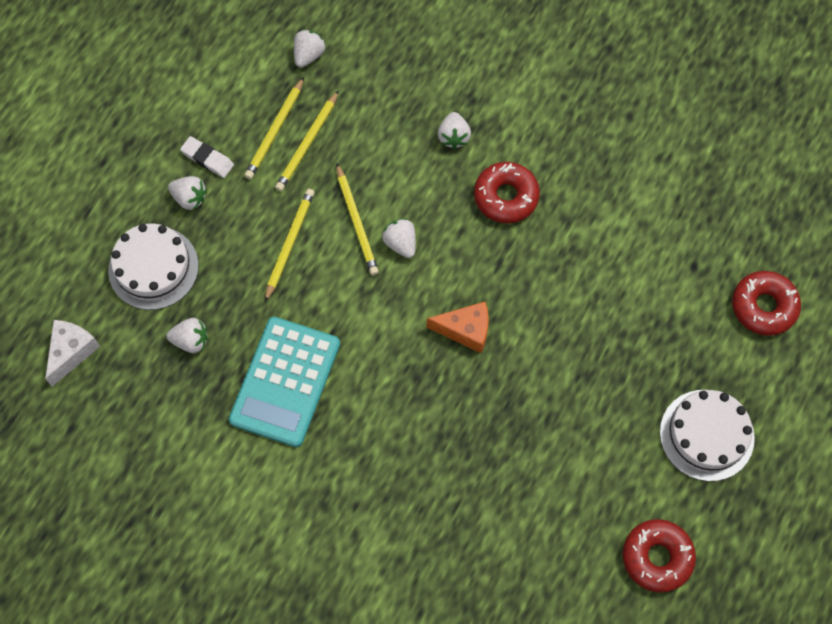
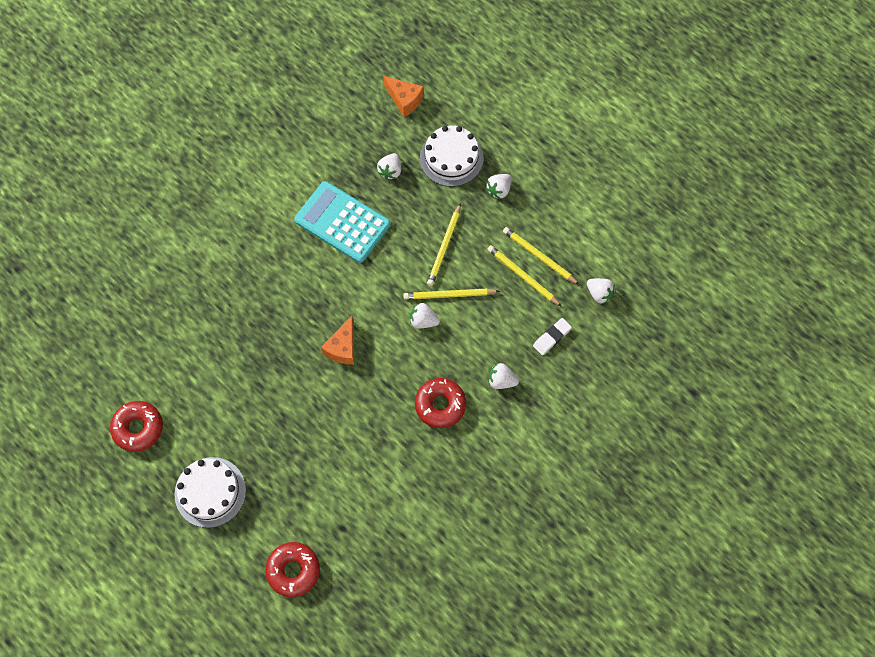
camera: 105 degrees right, 0 degrees up
(71, 352) = (404, 100): white cheese -> orange cheese
(207, 159) = (527, 207): white eraser -> white eraser (552, 337)
(289, 244) = (444, 247): yellow pencil -> yellow pencil turned 75 degrees clockwise
(400, 243) = (423, 321): white strawberry -> white strawberry turned 150 degrees counterclockwise

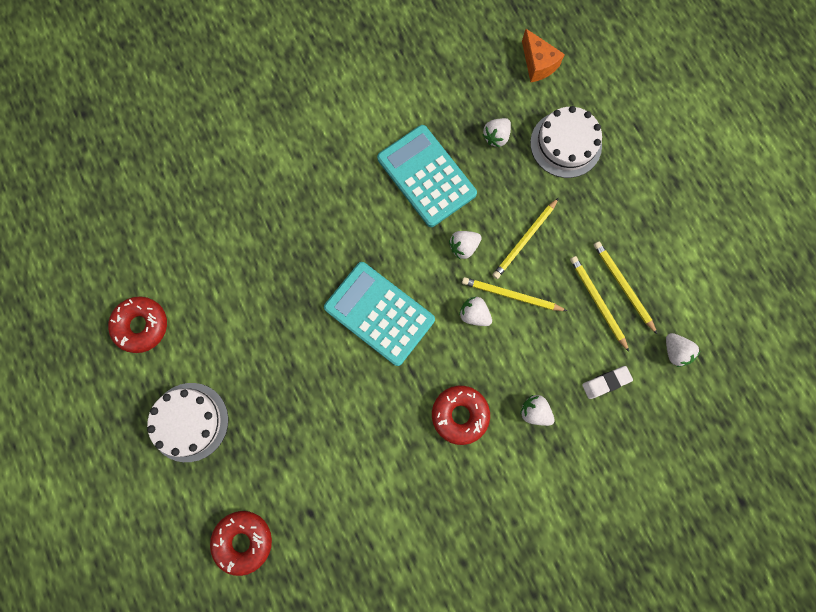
camera: 20 degrees right, 10 degrees up
(342, 347) = (379, 313): orange cheese -> turquoise calculator
(499, 190) = (604, 197): white strawberry -> white strawberry (463, 247)

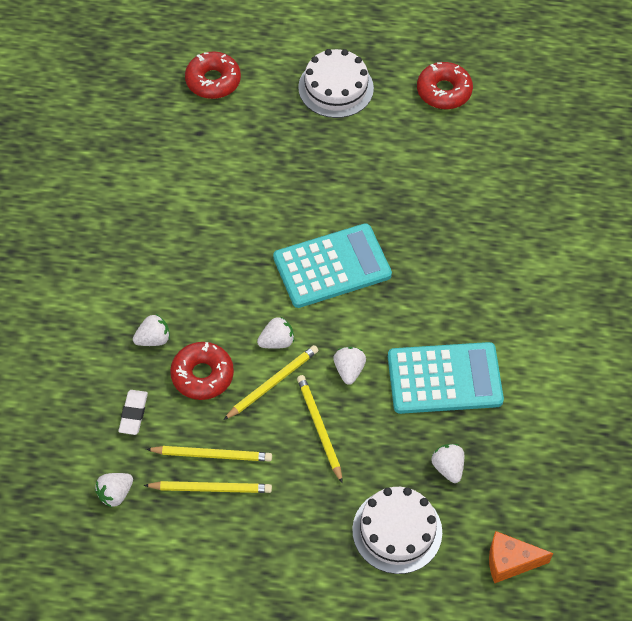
camera: 120 degrees right, 20 degrees down
(460, 414) = (195, 279): red donut -> red donut (202, 375)
(675, 351) = (115, 494): white strawberry -> white strawberry turned 45 degrees counterclockwise

